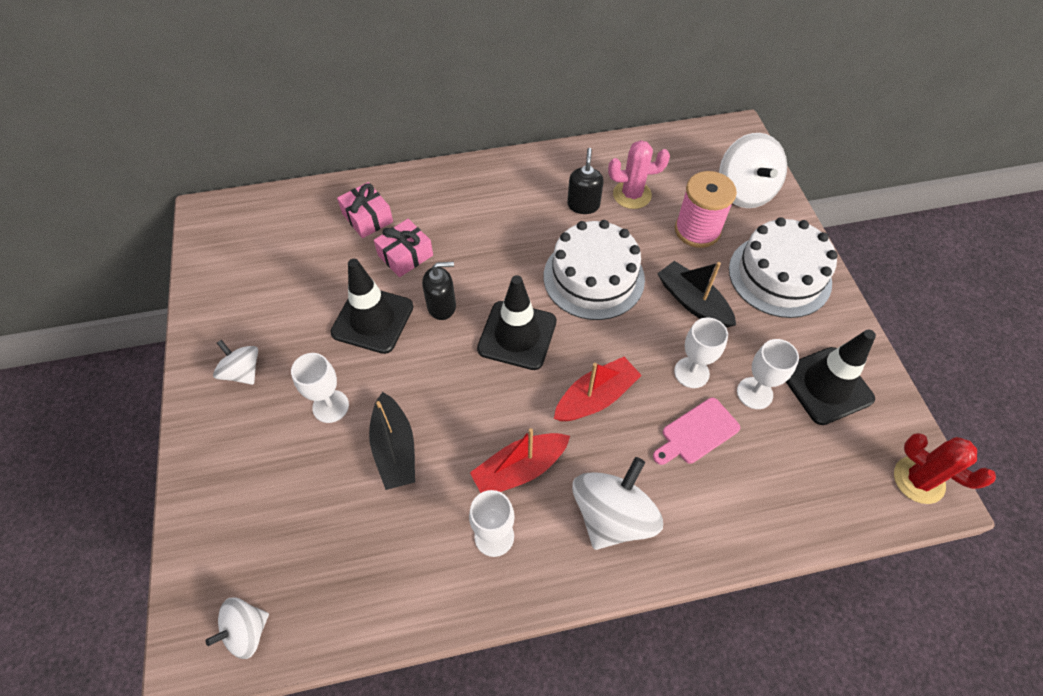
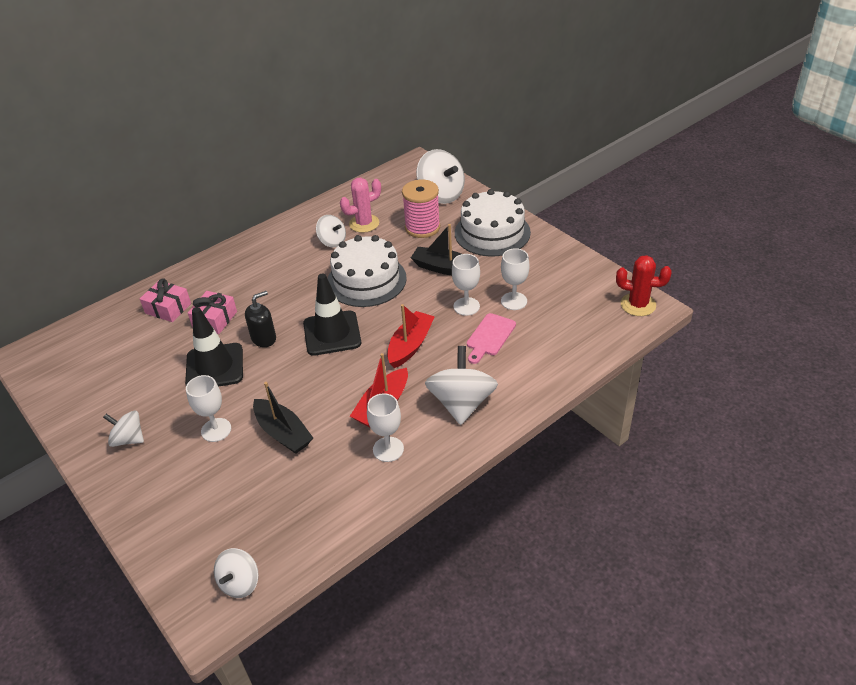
camera: 25 degrees left, 15 degrees down
(583, 205) = (332, 241): black soap dispenser -> white spinning top
(826, 385) = (556, 279): black traffic cone -> none

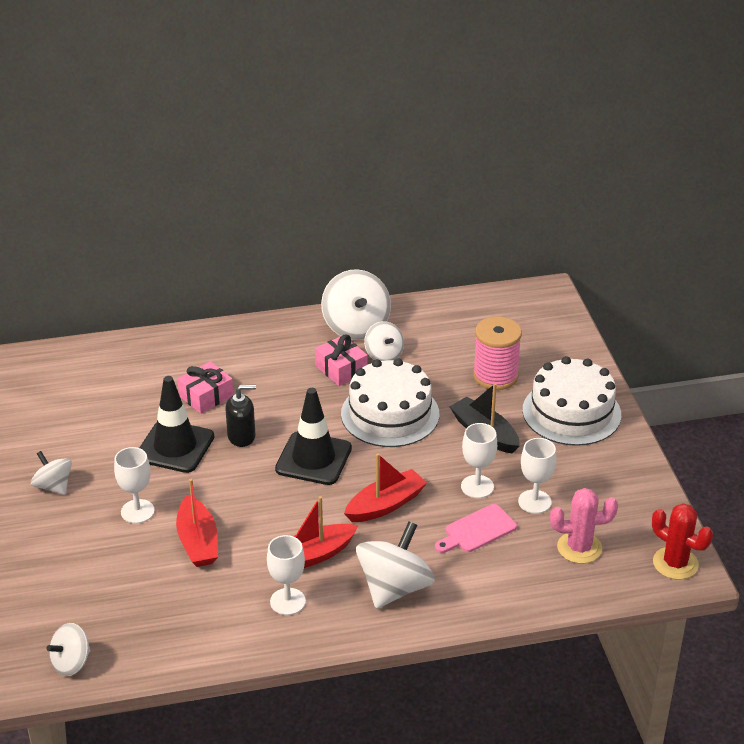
camera: 25 degrees right, 5 degrees down
(168, 308) = (168, 366): pink gift -> pink gift (341, 369)
(283, 433) = (198, 541): black boat -> red boat
(364, 223) = (433, 346): pink cactus -> pink cactus (579, 548)
(441, 194) = (546, 344): white spinning top -> white spinning top (356, 326)

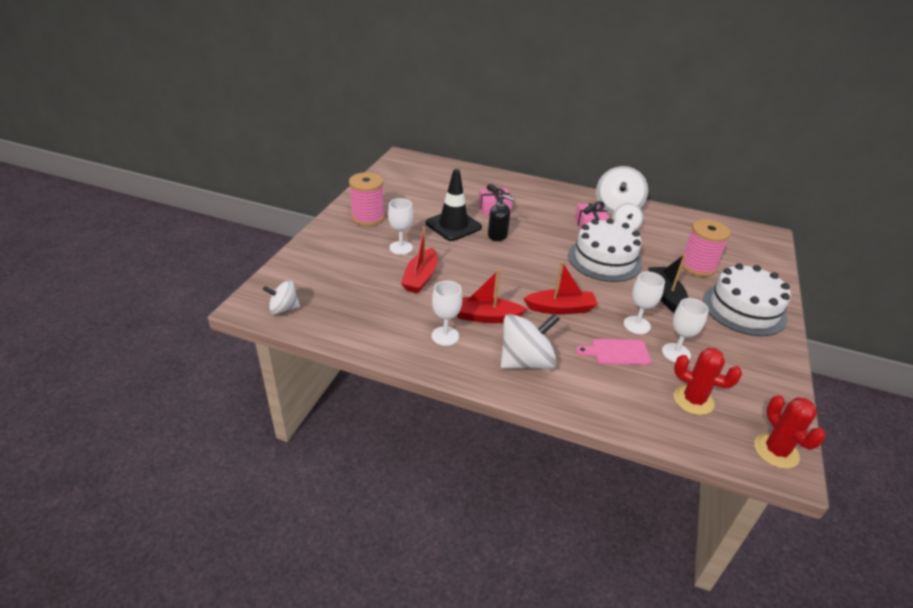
camera: 30 degrees right, 0 degrees up
(53, 486) = (368, 217): white spinning top -> pink spool
(313, 459) = (533, 264): black traffic cone -> none
(579, 548) = (693, 400): pink cactus -> red cactus

